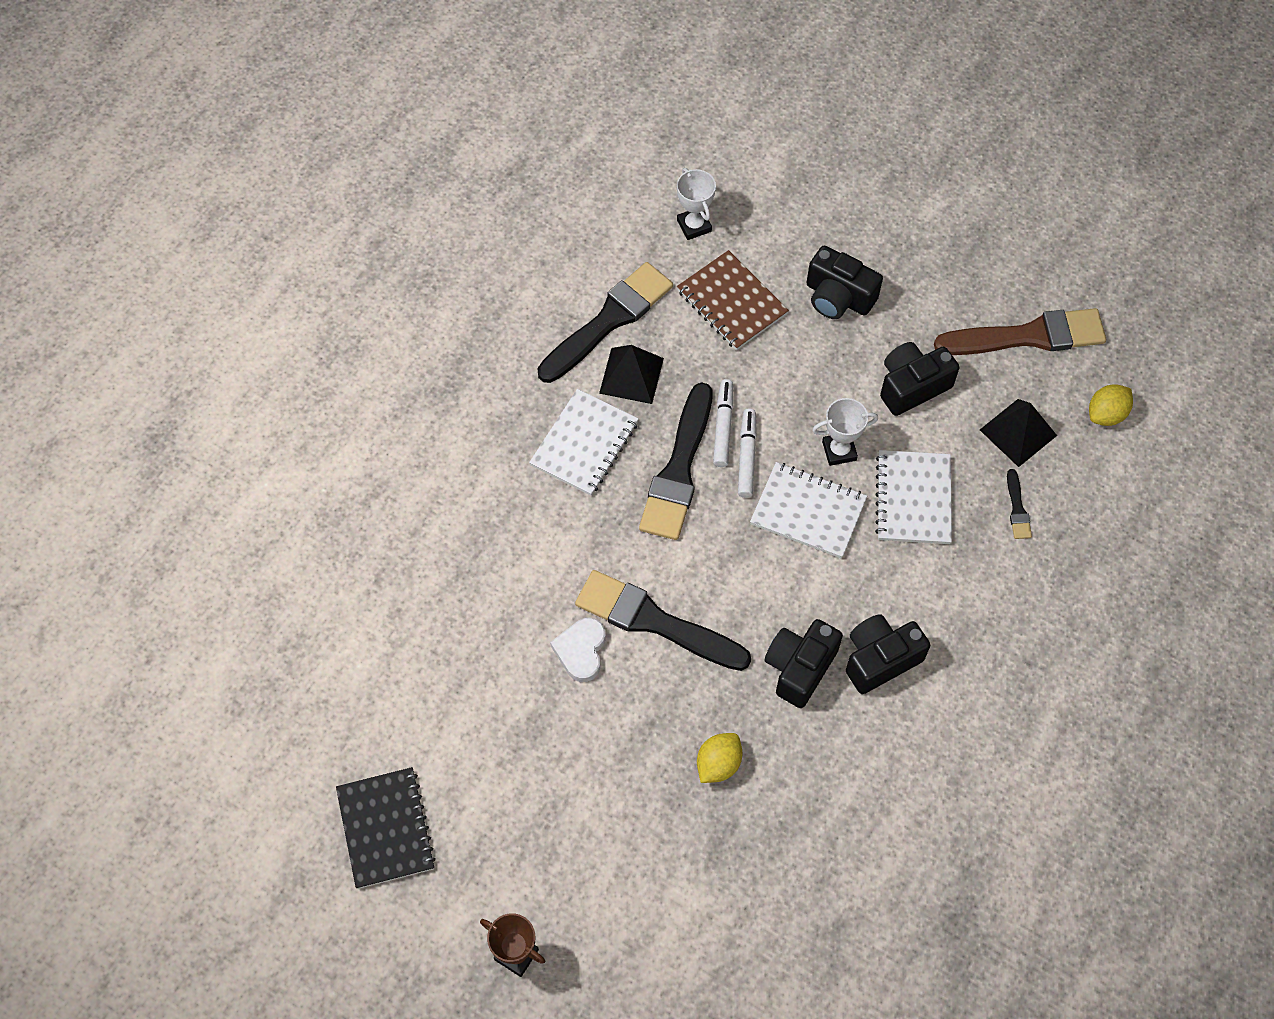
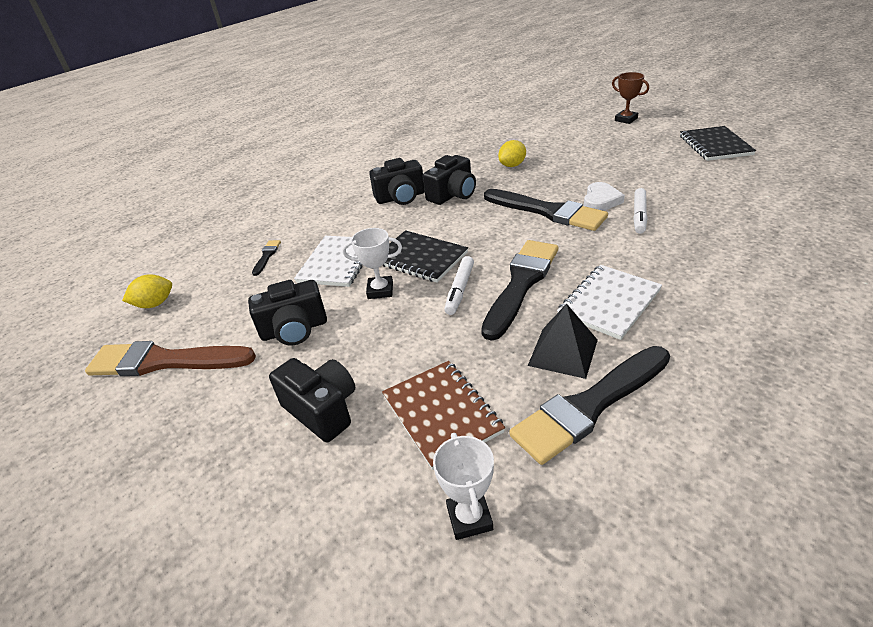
camera: 165 degrees left, 25 degrees down
(723, 426) = (476, 309): white marker -> white marker (639, 215)
(808, 511) = (420, 258): white notebook -> black notebook
(1018, 432) = (231, 296): black pyramid -> none

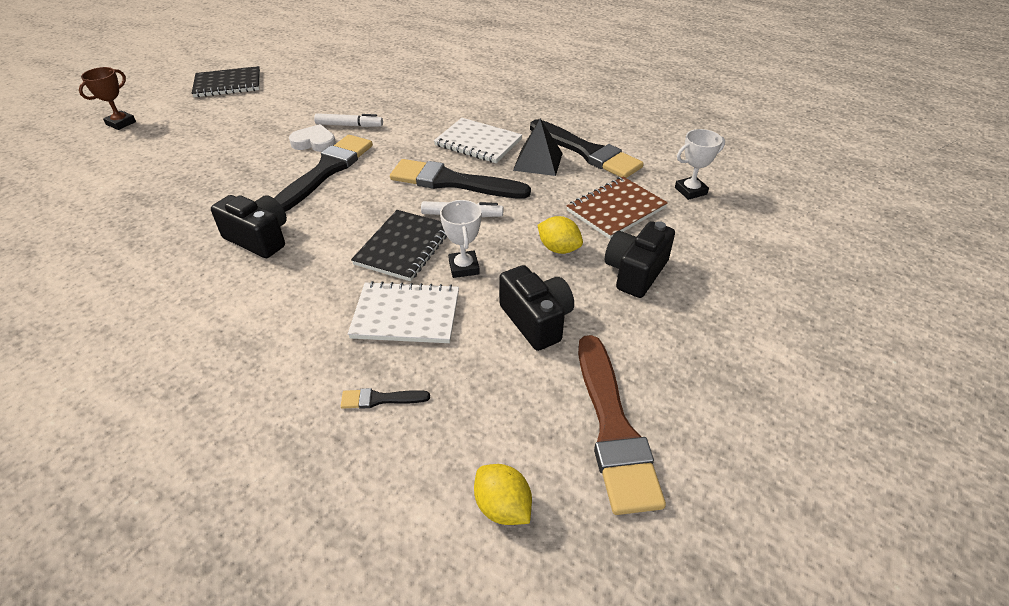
camera: 105 degrees left, 5 degrees up
(401, 197) = (246, 285): black camera -> none
(512, 165) = (199, 197): yellow lemon -> yellow lemon (558, 249)

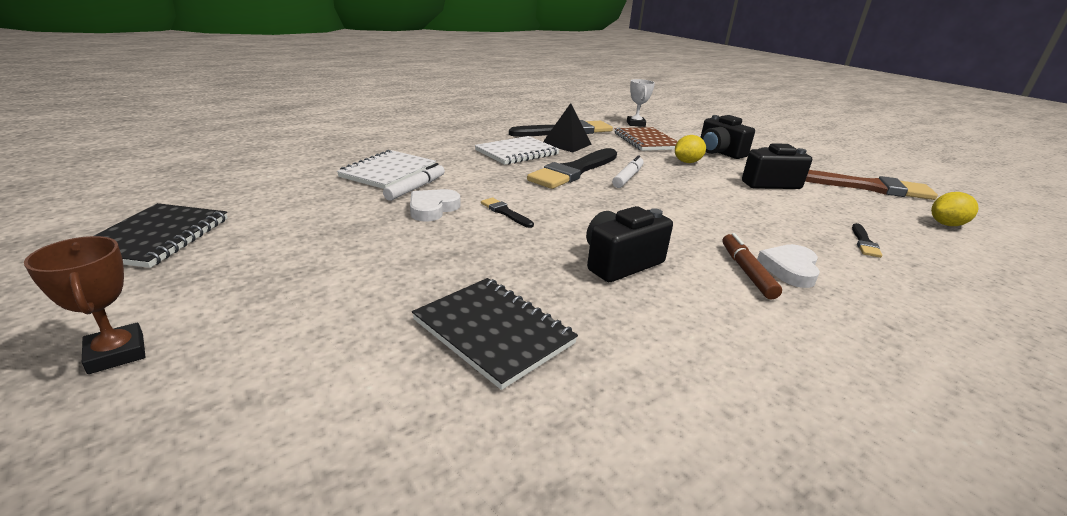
camera: 70 degrees left, 15 degrees down
(269, 307) = (746, 271): none -> brown marker
(285, 334) = (790, 269): none -> white heart
(325, 171) = (505, 212): black brush -> black brush, size x0.43
(404, 247) = (665, 203): black notebook -> black notebook (493, 332)
(406, 315) = (761, 218): white notebook -> white notebook (388, 172)
(464, 267) = (701, 190): white trophy -> none

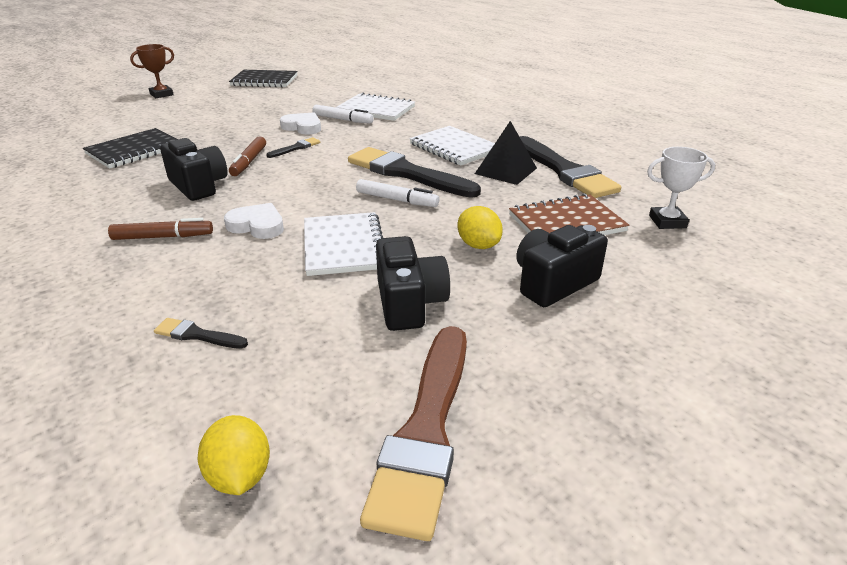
camera: 90 degrees right, 5 degrees up
(546, 237) = (249, 162): none -> brown marker
(712, 197) = (343, 246): none -> white notebook
(790, 269) = (157, 261): white heart -> white heart (257, 226)

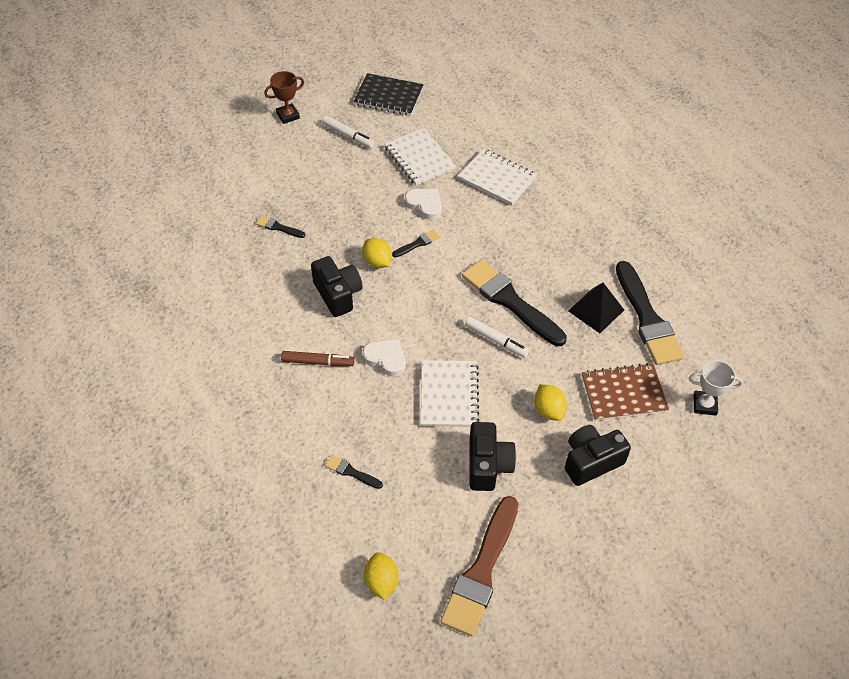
camera: 10 degrees right, 20 degrees up
(134, 150) = (278, 227): black notebook -> black brush
(249, 162) = (377, 262): brown marker -> yellow lemon
(343, 119) = (463, 195): white marker -> white marker (348, 136)
(454, 148) = (559, 264): white notebook -> white notebook (419, 158)

